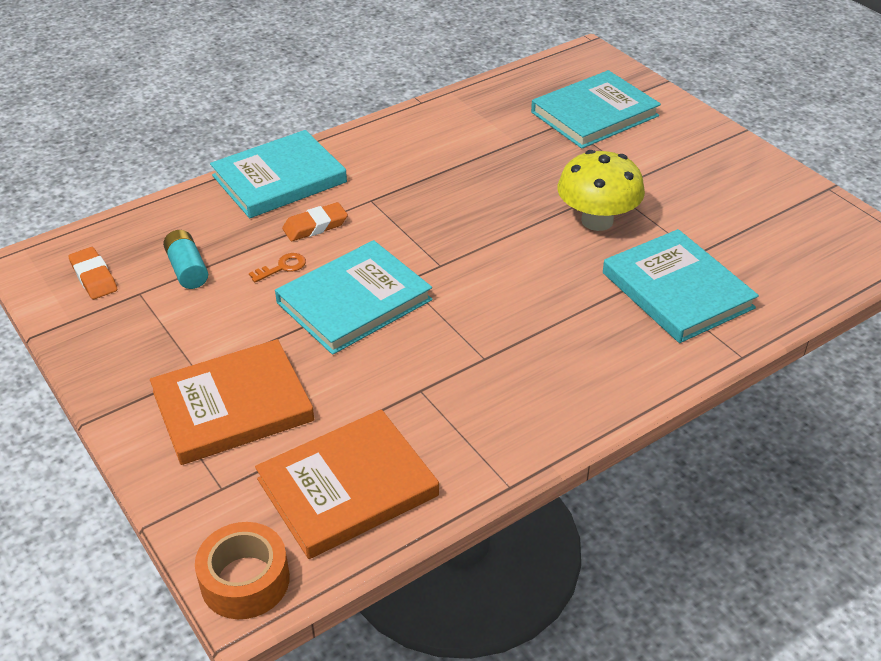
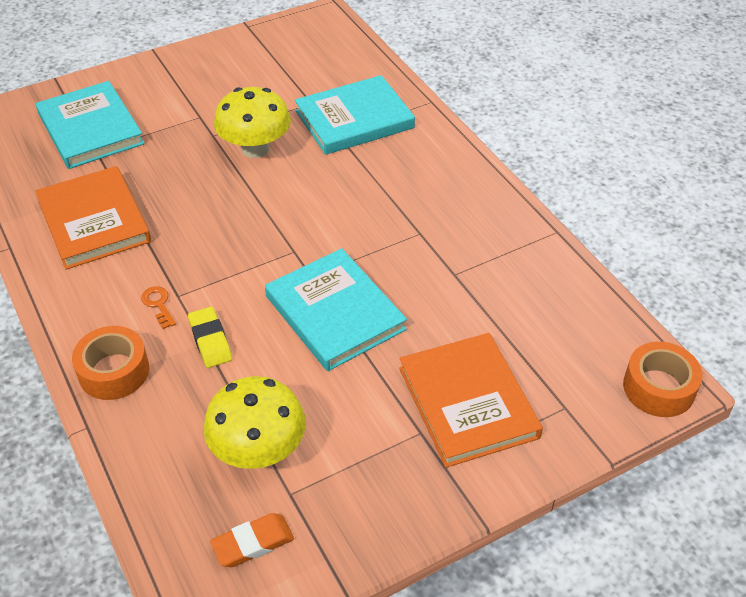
camera: 85 degrees left, 5 degrees up
(187, 269) = (258, 450): turquoise battery -> yellow mushroom
(279, 179) = (114, 371): turquoise book -> orange tape
(282, 267) = (272, 367): orange key -> orange key (158, 305)
(315, 226) = (210, 340): orange eraser -> yellow eraser
(347, 487) = (561, 323): orange book -> orange book (94, 221)

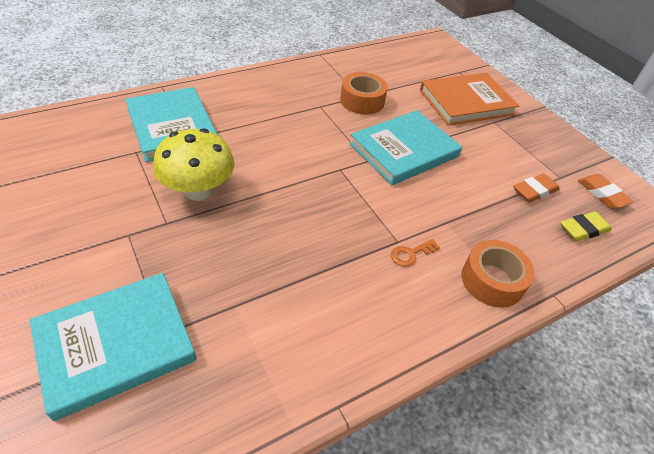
camera: 95 degrees left, 0 degrees up
(94, 221) = (296, 319): orange book -> none
(210, 340) = (444, 218): yellow eraser -> yellow eraser (583, 229)
(258, 450) = (534, 191): yellow mushroom -> orange eraser
(658, 388) = (438, 43): orange tape -> orange tape (362, 101)

